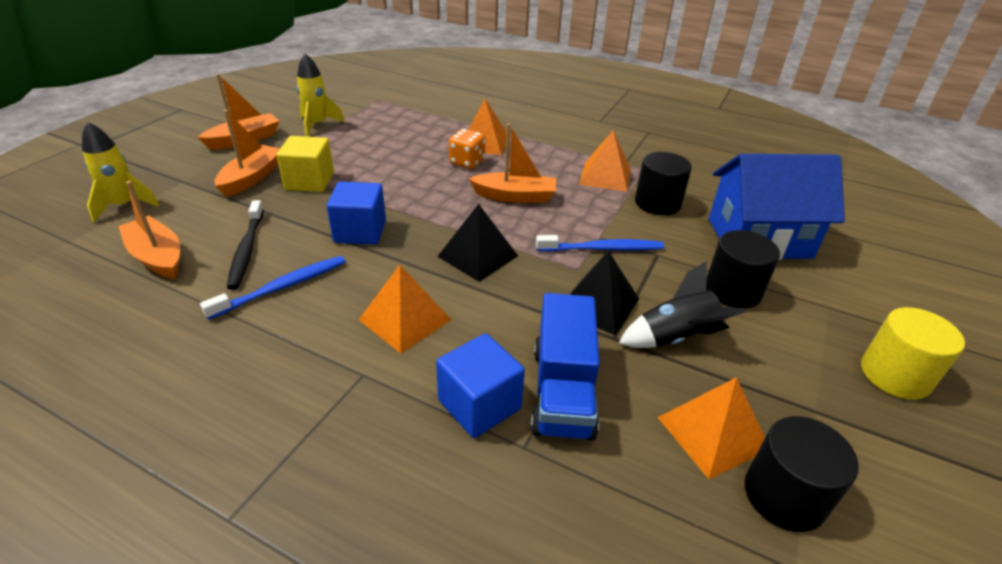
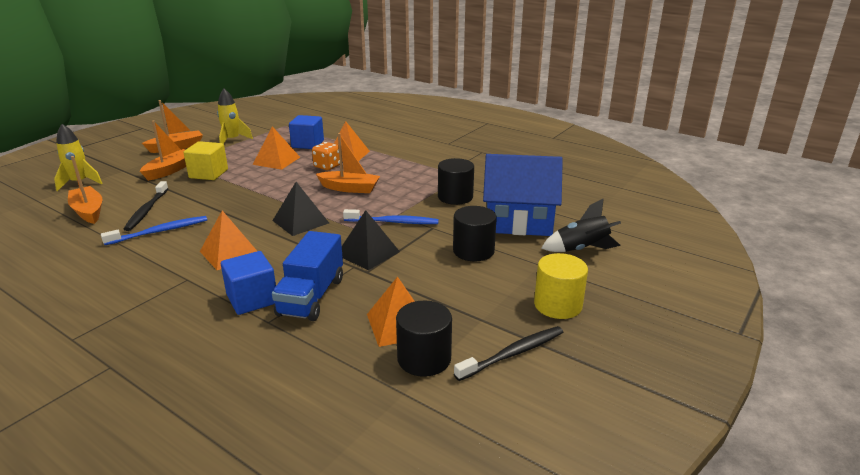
camera: 10 degrees right, 10 degrees down
(360, 231) = (227, 204): blue cube -> blue cube (308, 144)
(605, 176) = (426, 179): orange pyramid -> orange pyramid (276, 160)
(675, 338) = (410, 274): black rocket -> black rocket (581, 249)
(895, 471) = (513, 354): none -> black toothbrush

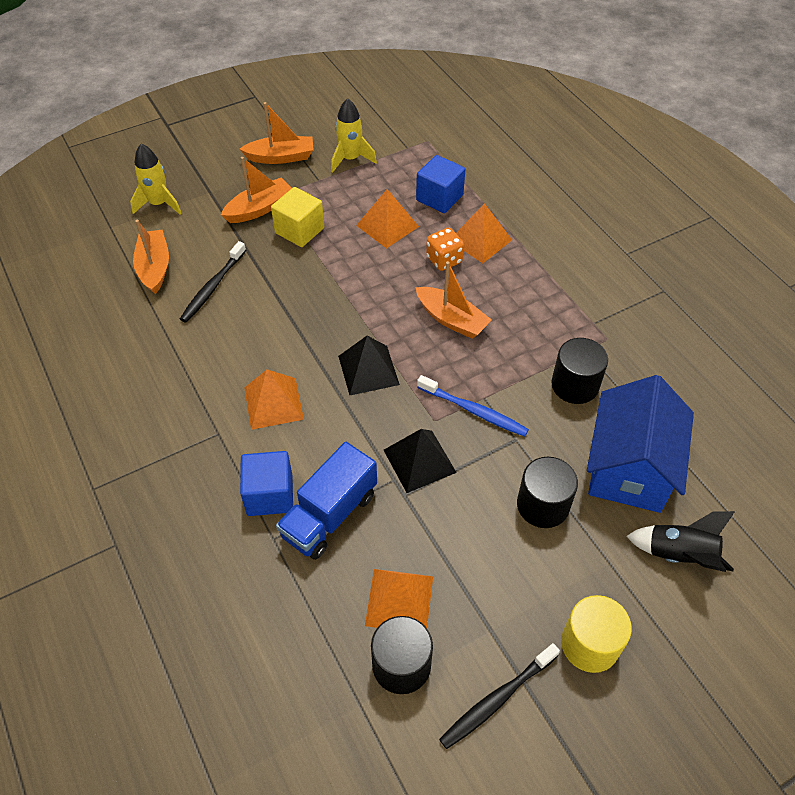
camera: 25 degrees right, 25 degrees up
(160, 231) = (215, 334): blue toothbrush -> none
(513, 354) = (496, 699): black toothbrush -> black toothbrush turned 150 degrees clockwise
(518, 222) = (629, 468): blue house -> blue house turned 75 degrees clockwise

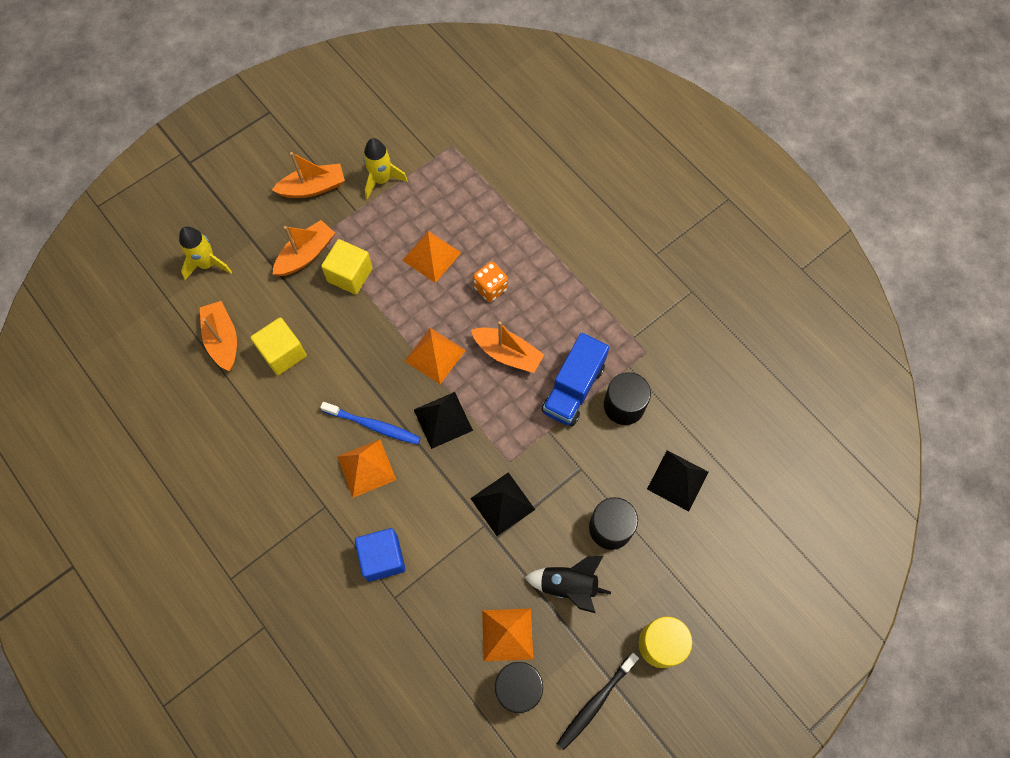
camera: 10 degrees left, 15 degrees up
(212, 287) = (283, 353): black toothbrush -> yellow cube
(329, 515) = (436, 568): blue truck -> blue truck (573, 388)
(439, 198) = (475, 215): blue cube -> none
(474, 411) = (541, 446): blue toothbrush -> blue toothbrush (373, 426)
(480, 240) = (520, 259): orange pyramid -> orange pyramid (435, 355)
(629, 468) = (677, 480): blue house -> black pyramid
(679, 555) = (724, 554): black rocket -> black rocket (568, 585)

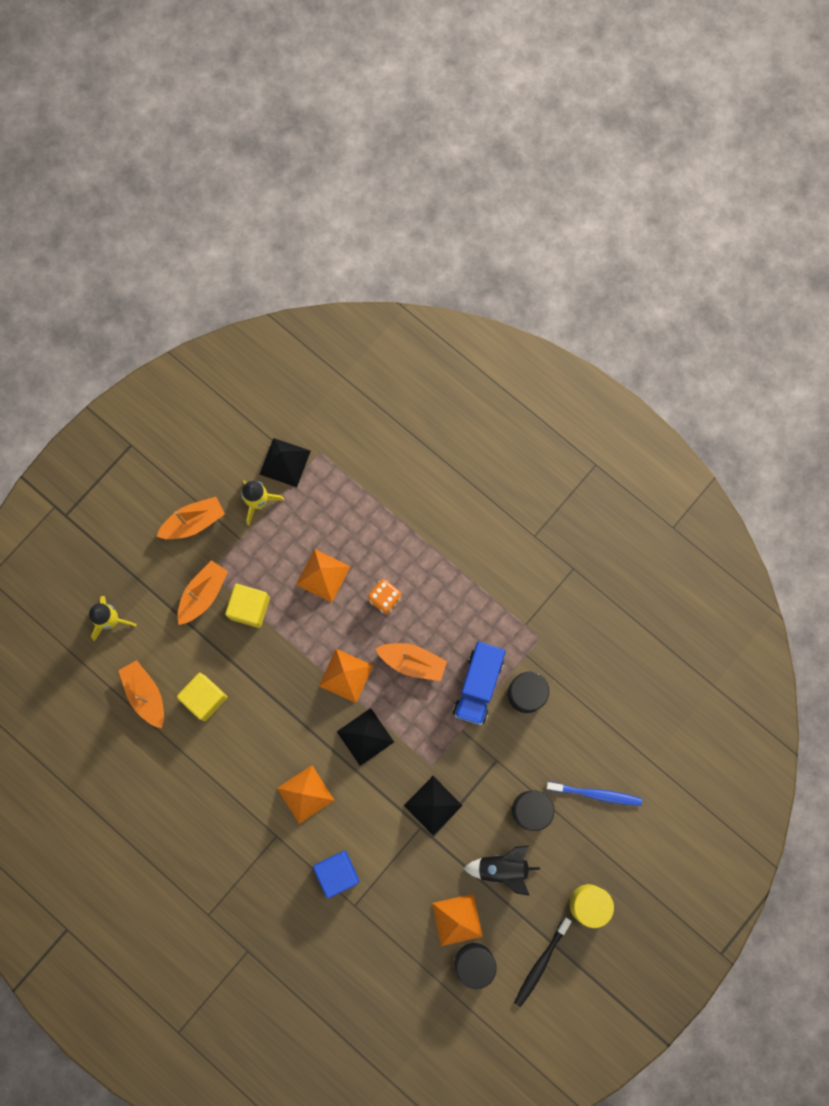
camera: 10 degrees left, 10 degrees up
(373, 426) = (303, 753): blue toothbrush -> blue toothbrush (596, 794)
(677, 480) = (584, 756): black pyramid -> black pyramid (285, 462)

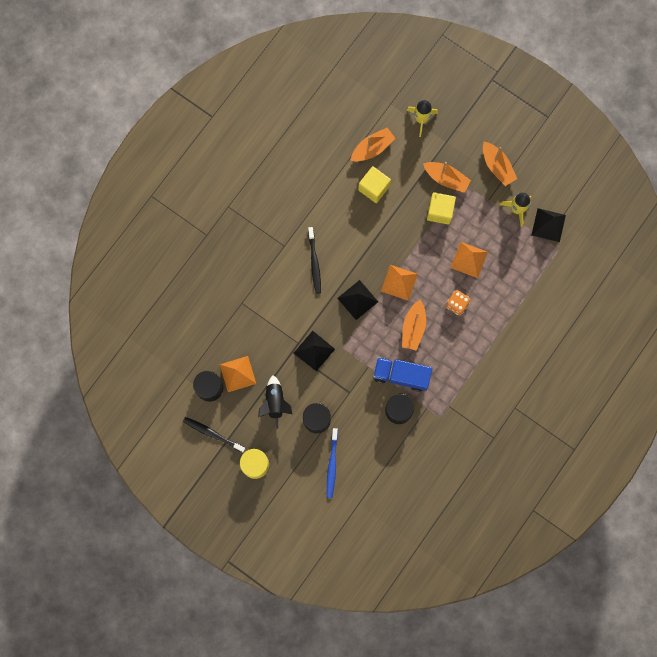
camera: 85 degrees right, 0 degrees up
(305, 794) = (314, 263): orange pyramid -> black toothbrush
(337, 873) = (262, 289): blue cube -> none

